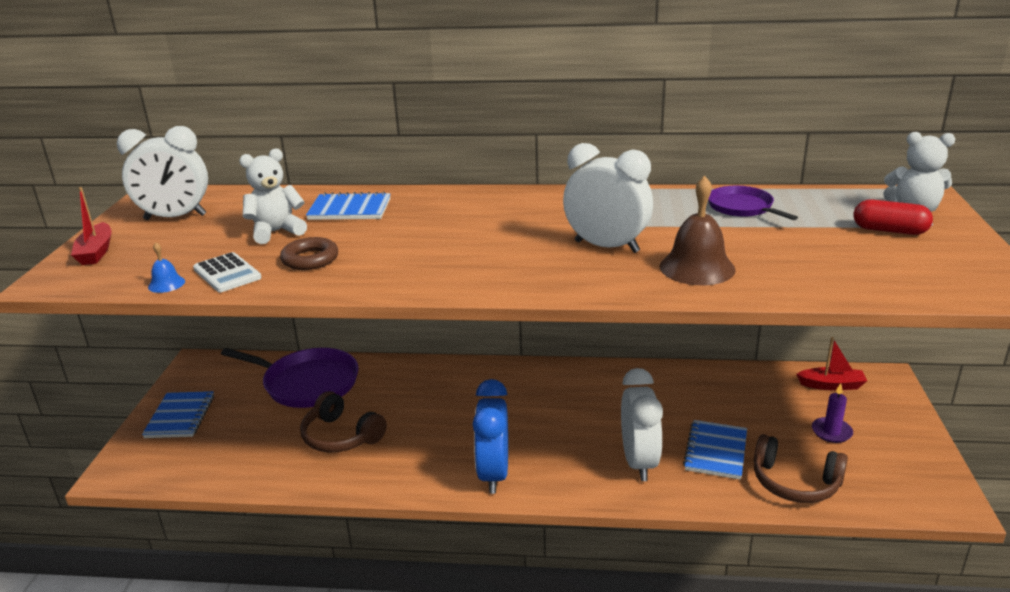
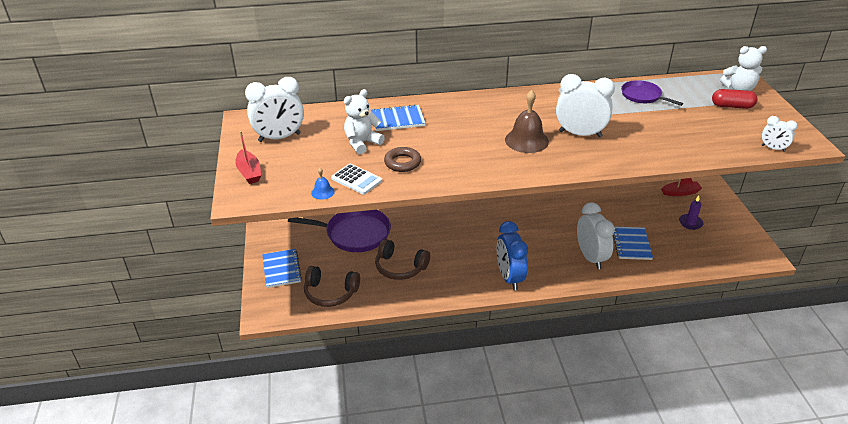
camera: 15 degrees left, 10 degrees up
(697, 267) = (640, 144): brown bell -> brown bell (526, 140)
(795, 483) = (681, 257): brown headphones -> brown headphones (330, 293)
(936, 293) = (773, 148): none -> white clock

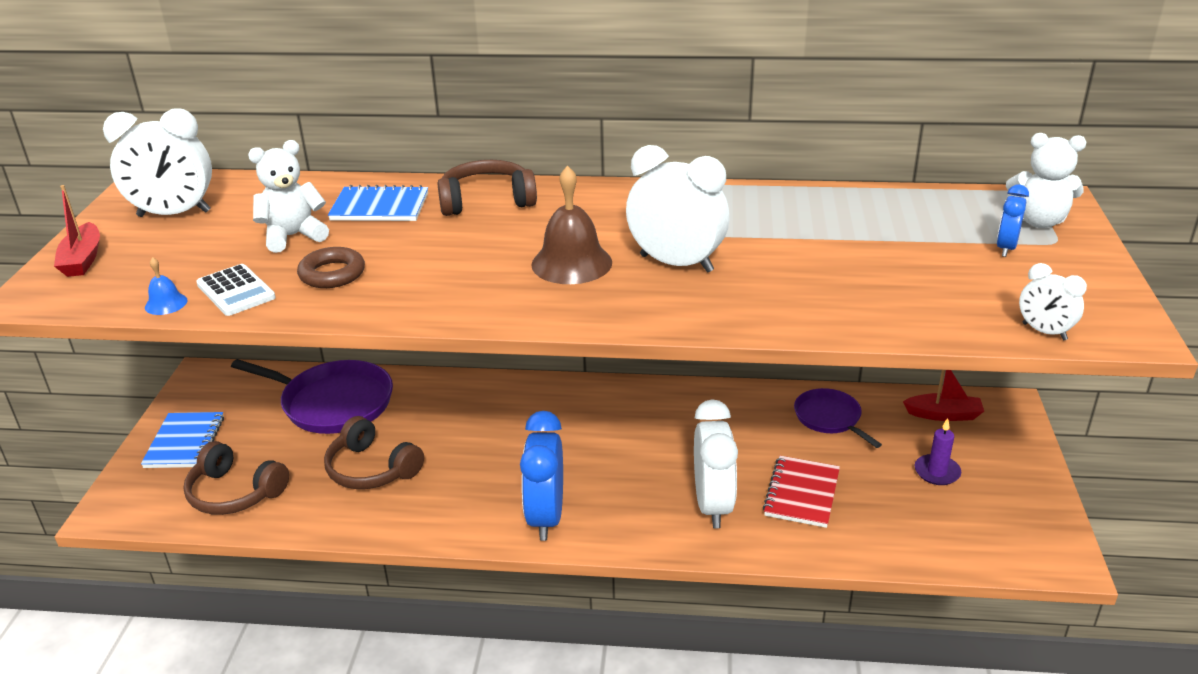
camera: 15 degrees right, 5 degrees down
(454, 109) = (486, 201): none -> brown headphones
(631, 244) = (801, 493): blue notebook -> red notebook
(643, 96) = (840, 213): purple pan -> purple pan (829, 418)
(732, 106) = (1006, 248): red capsule -> blue clock

